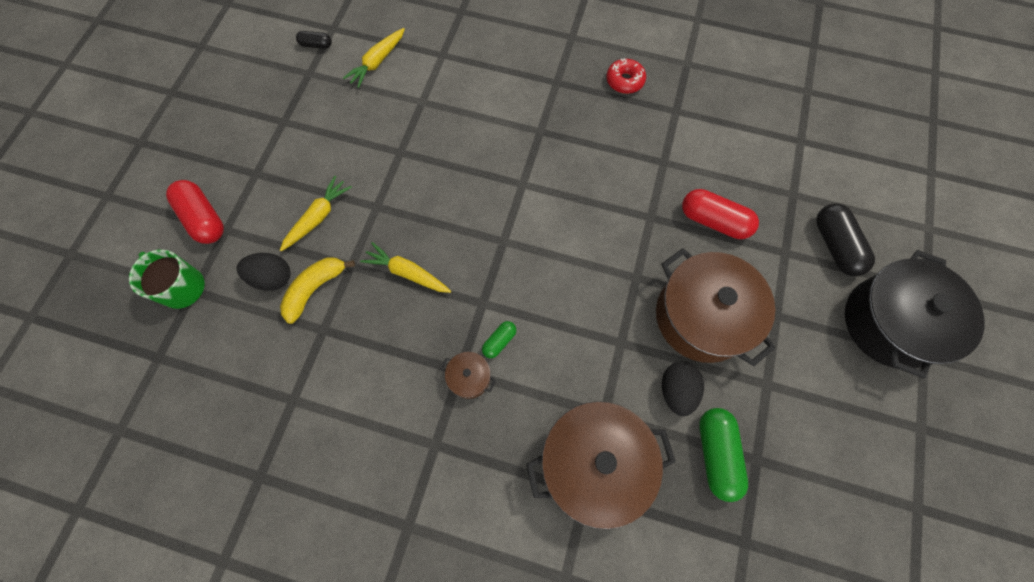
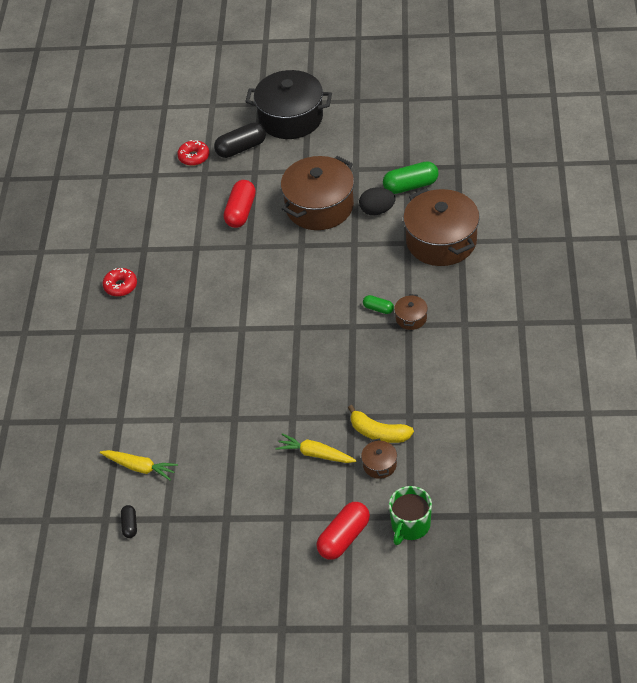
camera: 100 degrees left, 20 degrees down
(272, 278) = (379, 465): black egg -> brown pot
(407, 272) = (344, 378): yellow carrot -> none
(826, 188) = (194, 157): none -> red donut

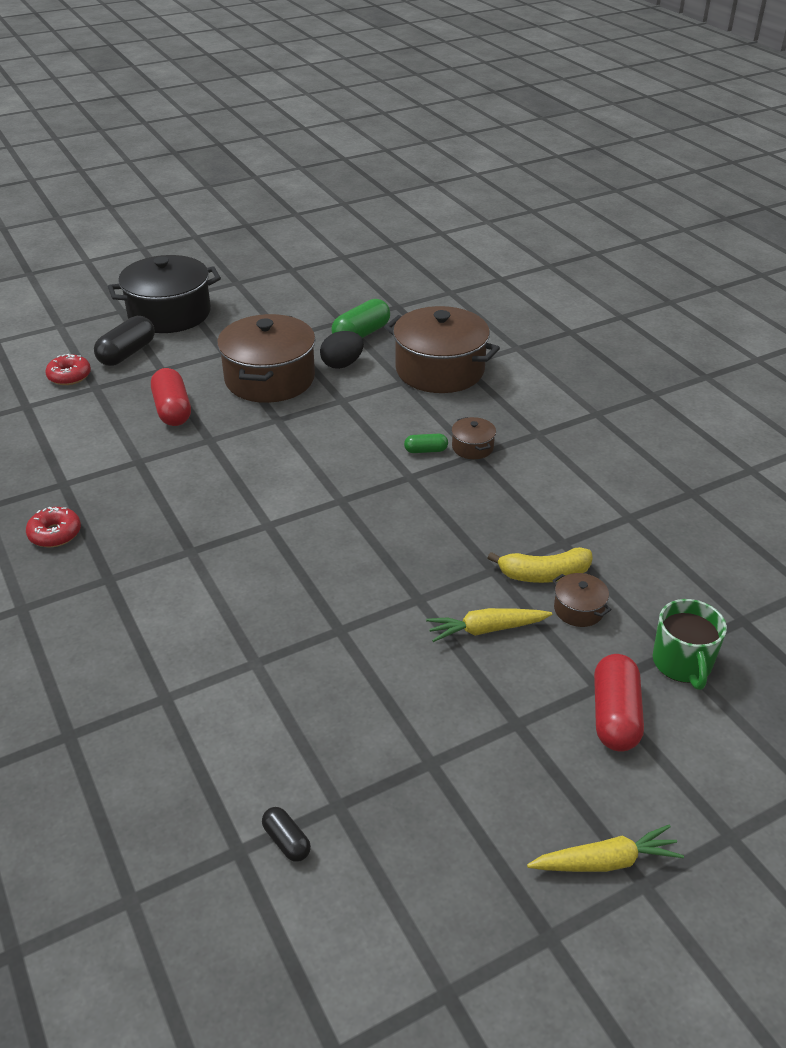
camera: 35 degrees left, 10 degrees down
(140, 467) = (244, 749): yellow carrot -> yellow carrot (606, 861)

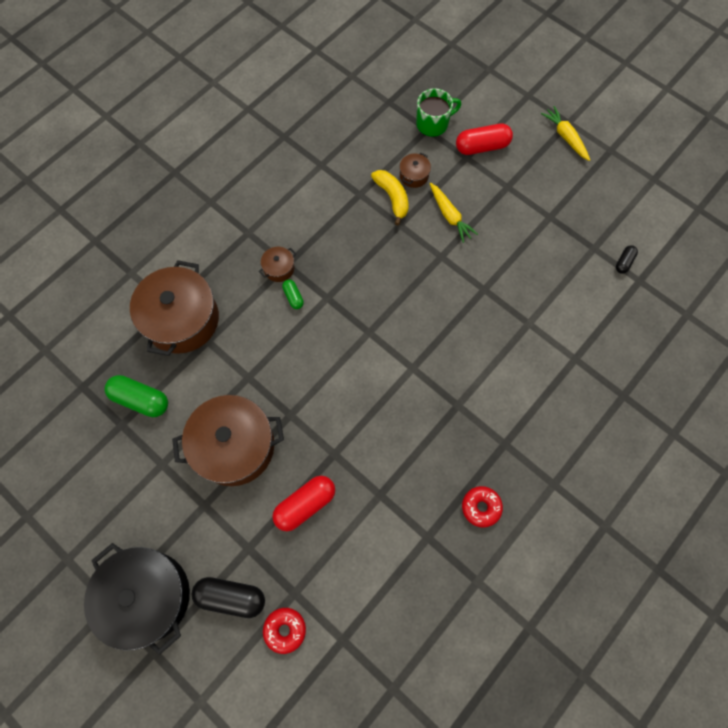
camera: 110 degrees left, 30 degrees up
(342, 364) = (195, 397): black egg -> none

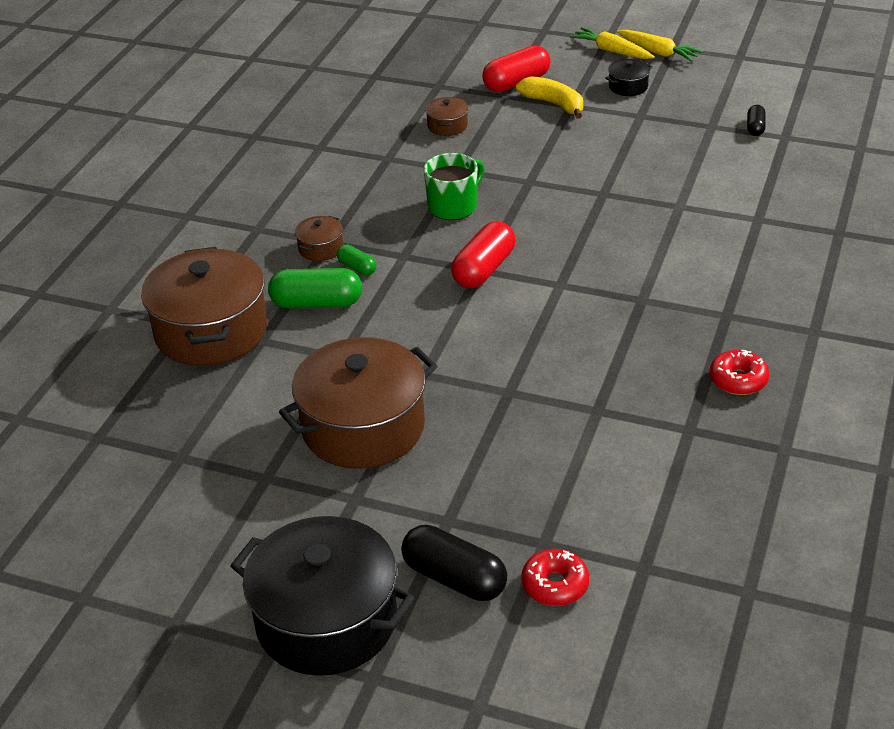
camera: 20 degrees left, 30 degrees down
(140, 400) = (195, 424): green capsule -> green capsule (317, 303)
(231, 597) = (454, 578): black capsule -> black capsule turned 45 degrees clockwise
(305, 505) = (501, 452): red capsule -> red capsule (484, 269)
(392, 198) = (432, 150): yellow banana -> yellow banana (554, 104)
(433, 124) = (442, 80): green mug -> green mug (453, 206)
(450, 216) = (516, 146): yellow carrot -> yellow carrot (658, 52)
(557, 182) = (628, 87): none -> black pot

